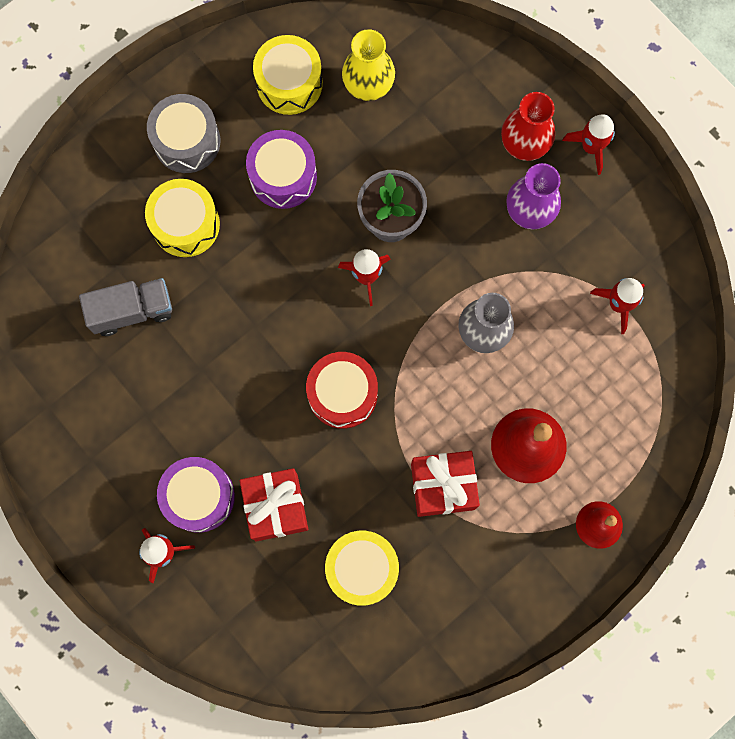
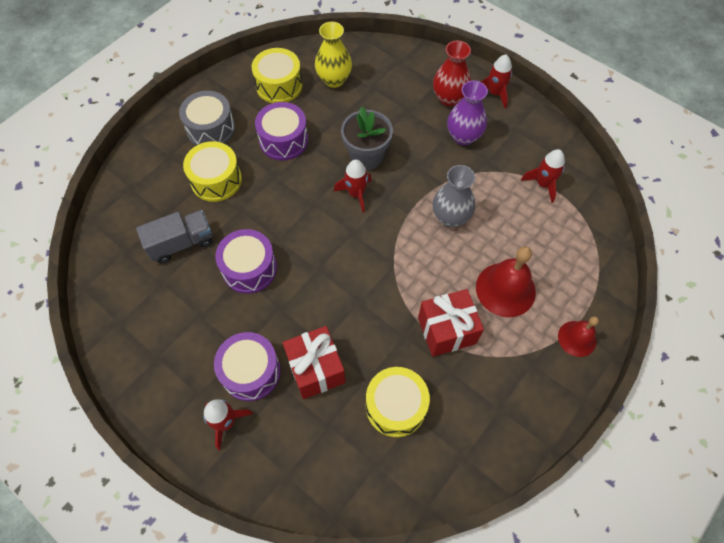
camera: 10 degrees left, 15 degrees down
(214, 361) = (249, 268): none -> purple drum
(342, 394) = (354, 276): red drum -> none

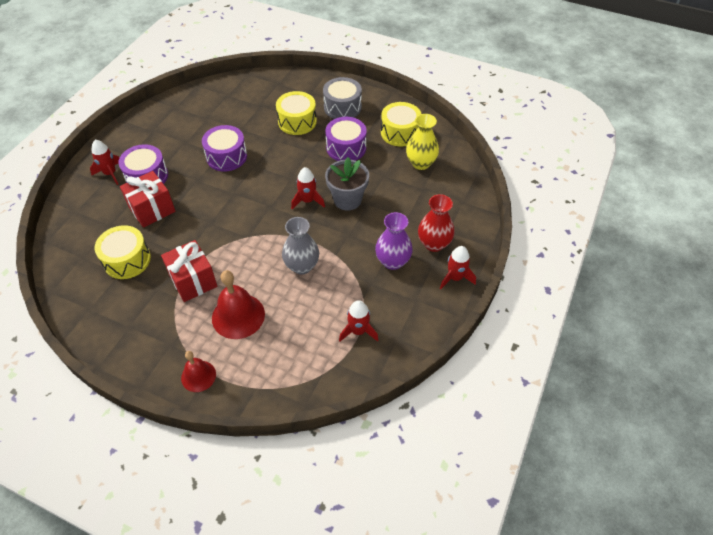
camera: 75 degrees right, 10 degrees down
(181, 243) = (239, 118): grey truck -> none

